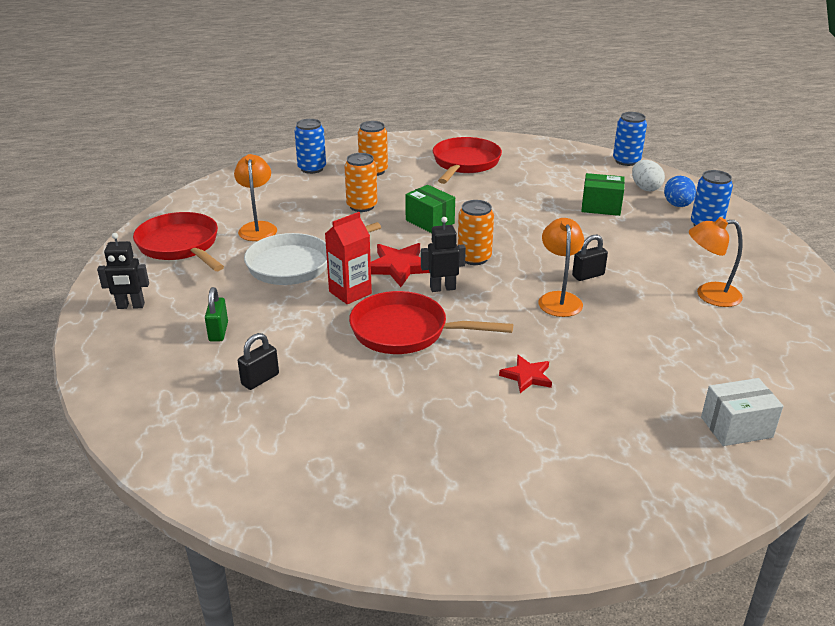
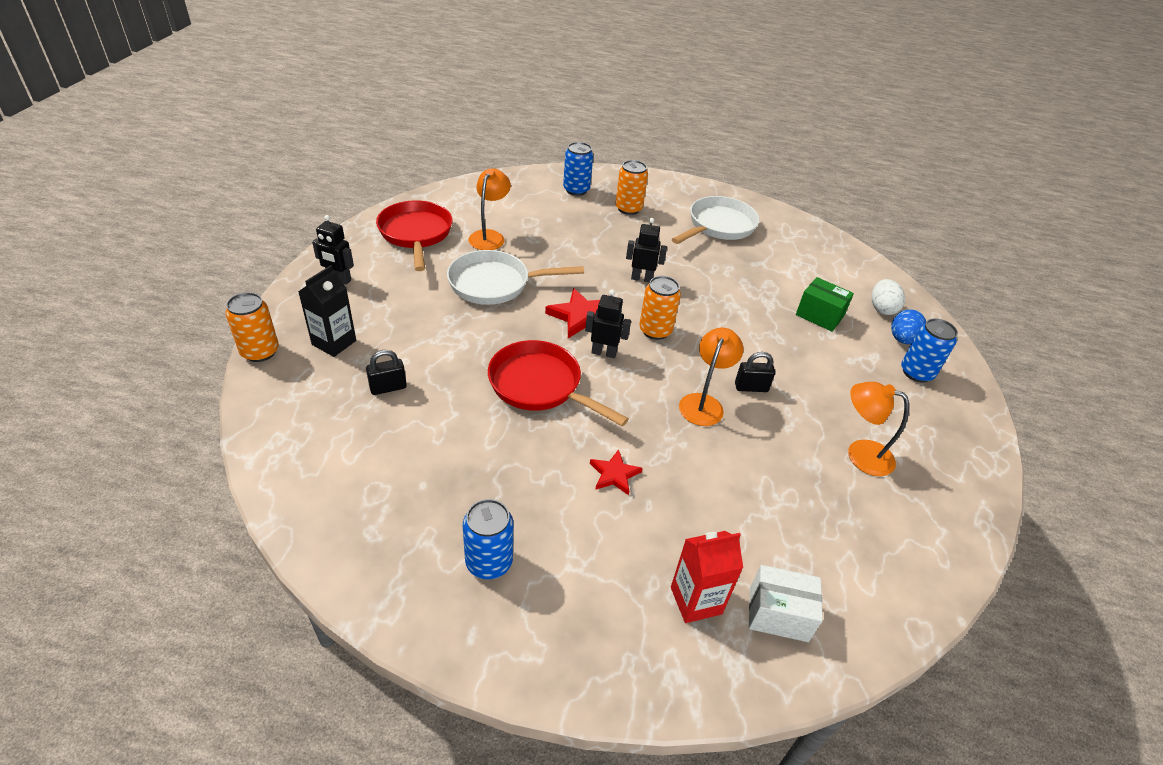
camera: 20 degrees right, 10 degrees up
(171, 360) = (334, 342): none -> black carton
(218, 332) = (387, 329): green padlock -> none
(350, 292) = (520, 328): red carton -> red carton (696, 600)
(362, 206) = (592, 242): orange can -> orange can (260, 352)
(430, 222) = (642, 278): green box -> black robot
(465, 163) = (719, 226): red pan -> white pan
(626, 161) = (884, 271): blue can -> blue can (489, 562)

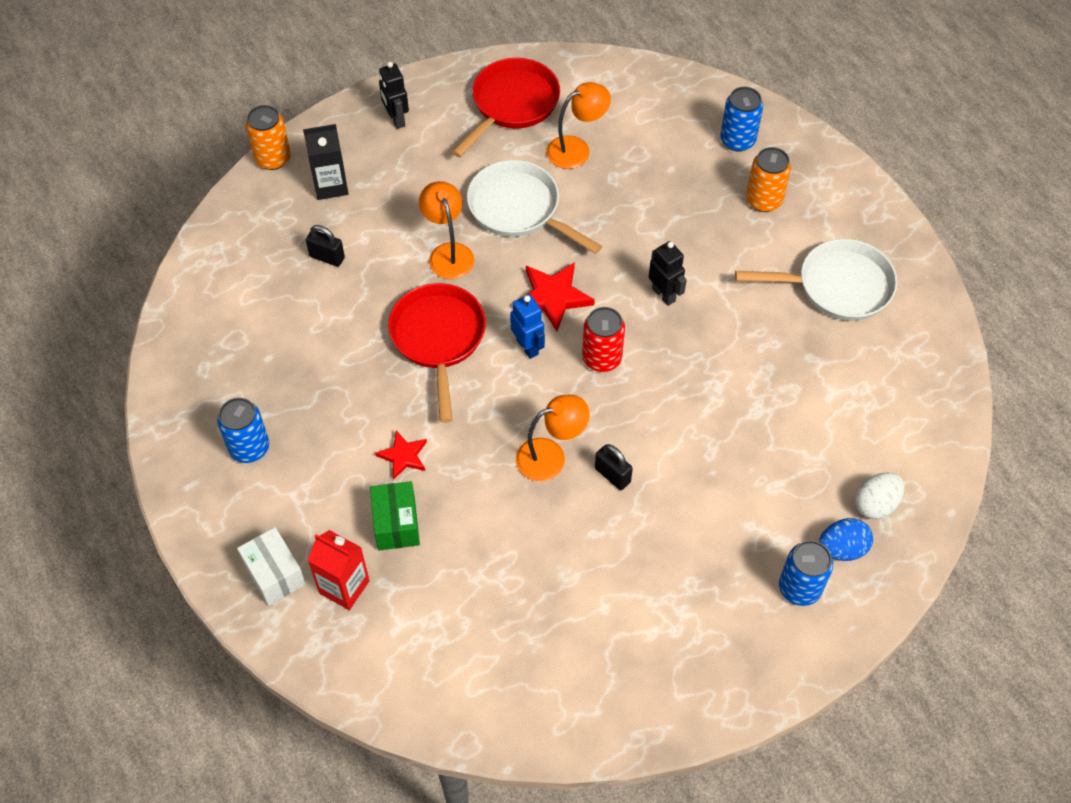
camera: 50 degrees right, 15 degrees up
(604, 352) = (527, 347): black robot -> blue robot
(655, 330) = (602, 358): orange can -> red can
(778, 614) = (385, 644): white box -> white box (275, 574)
(819, 315) = (791, 461): green box -> green box (396, 524)
(860, 454) = (622, 604): orange lamp -> orange lamp (448, 253)

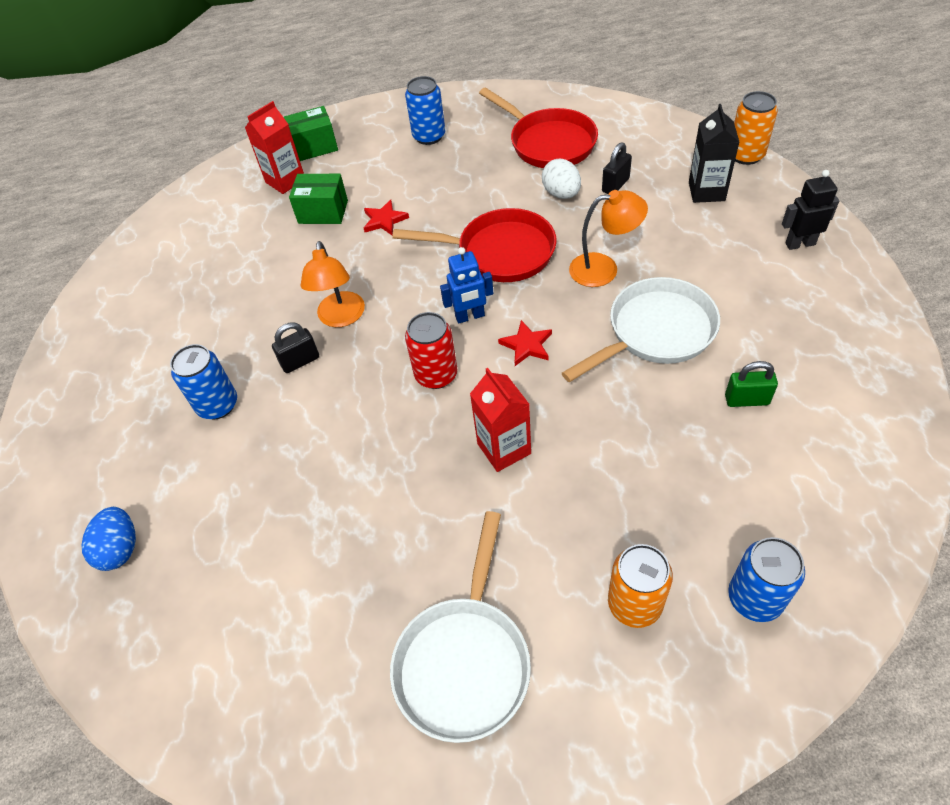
camera: 110 degrees right, 5 degrees down
(275, 574) = (315, 147): white box -> green box
(512, 105) = (825, 346): red pan -> red pan (548, 143)
(553, 297) = (527, 345): red star -> red star, size x0.62
(576, 149) = (746, 400): orange lamp -> green padlock
(664, 294) = (504, 448): black robot -> red carton
(799, 588) = (104, 495): blue can -> blue can (218, 405)
(875, 504) = (149, 603): white egg -> white egg (561, 194)

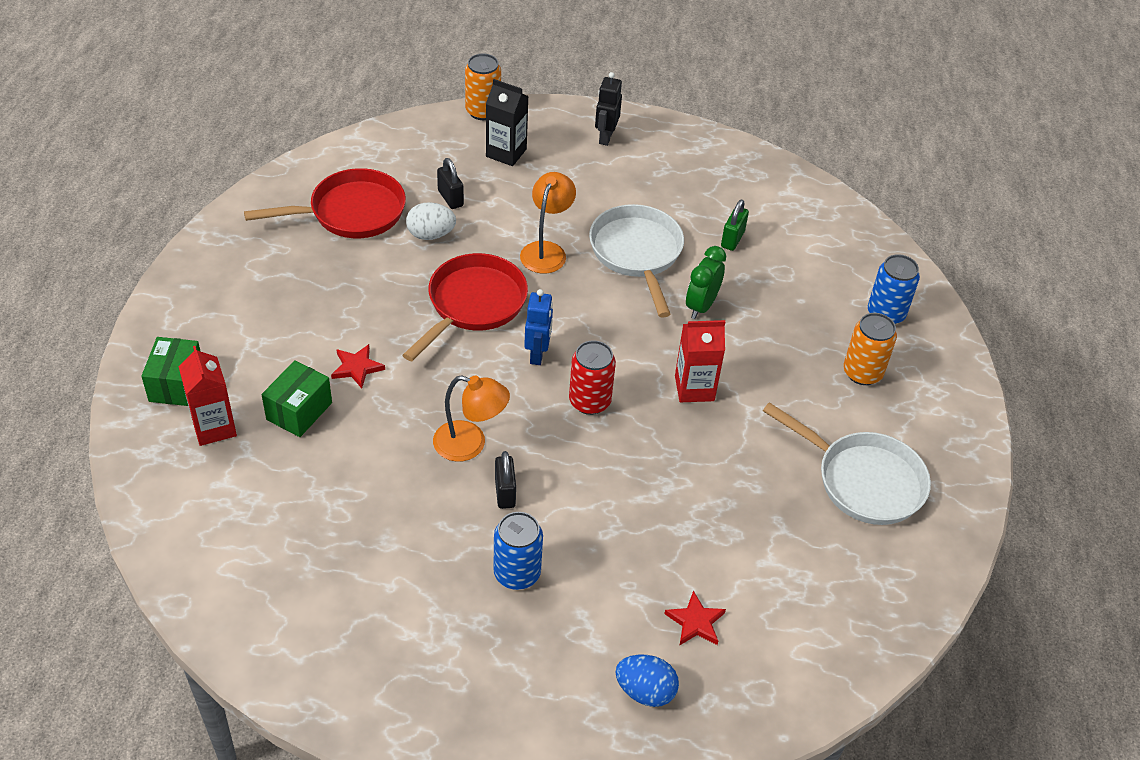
camera: 75 degrees left, 5 degrees down
(429, 136) = (254, 288): blue can -> none
(527, 345) = (597, 332): red star -> red star (695, 622)
(623, 411) = (701, 306): none -> green clock

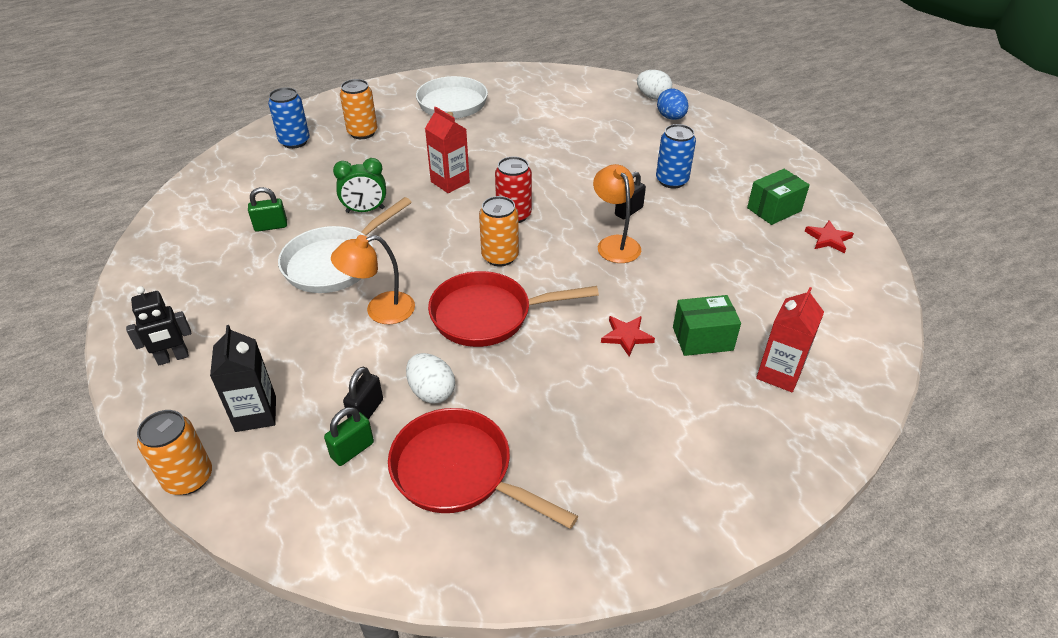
camera: 125 degrees left, 5 degrees down
(176, 384) = (782, 430): green box -> green box (774, 209)
(424, 178) = (352, 450): none -> green padlock
(537, 354) = (500, 257): blue robot -> orange can
(695, 622) = (613, 119): red star -> red star (828, 239)
(716, 717) = (653, 97): none -> white egg

